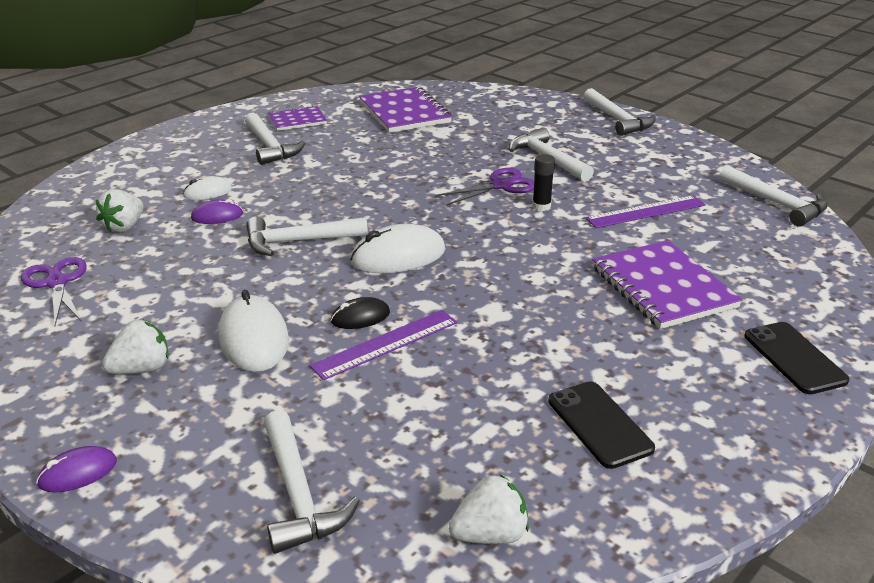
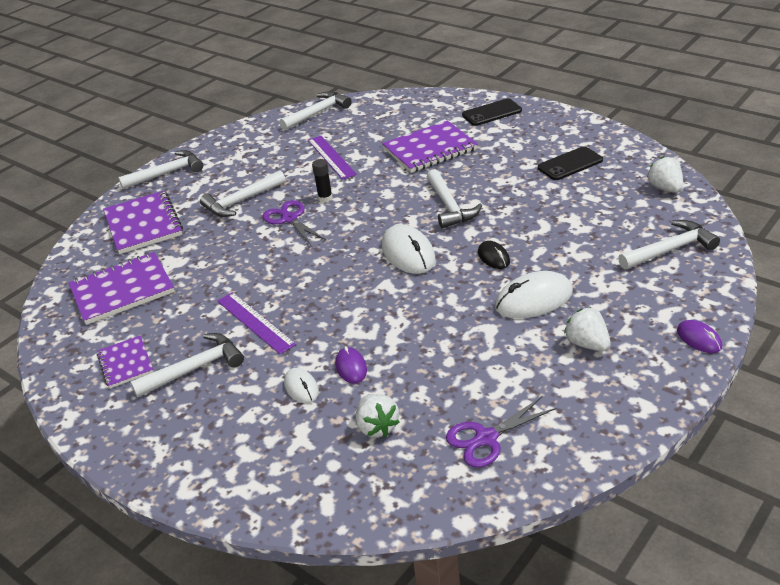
camera: 90 degrees left, 5 degrees up
(124, 227) = (377, 427): white strawberry -> white strawberry turned 45 degrees clockwise
(299, 241) = (392, 307): white hammer -> white hammer (449, 206)
(385, 344) = (521, 242): purple ruler -> purple ruler (255, 322)
(515, 115) = (143, 224): none -> purple notebook

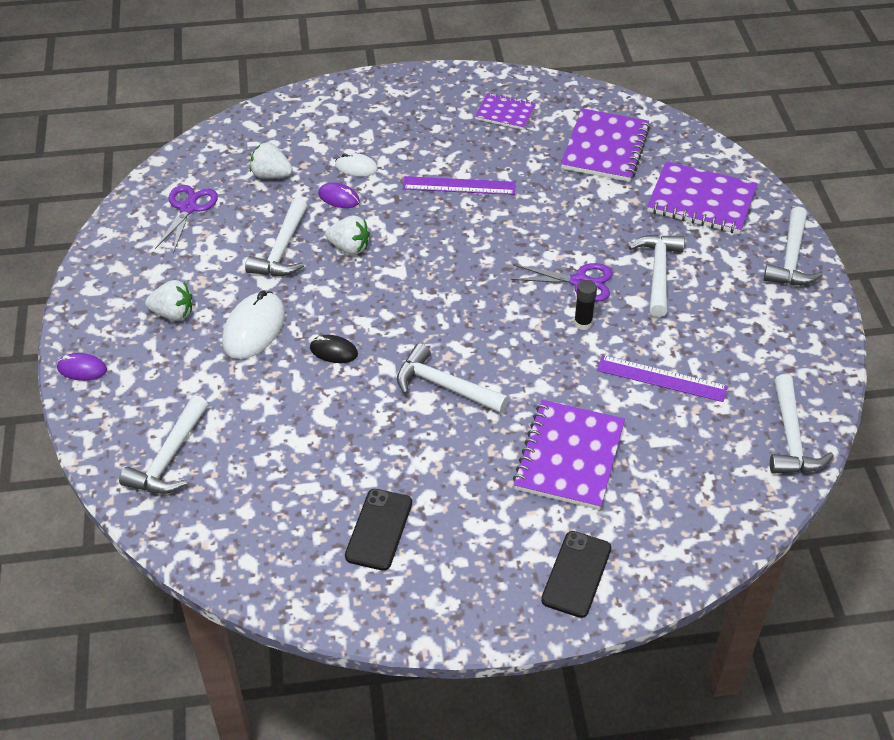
camera: 130 degrees right, 10 degrees up
(195, 368) = (451, 137): white hammer -> white hammer (282, 249)
(408, 253) = (417, 311): white mouse -> none
(665, 188) = (234, 551): white strawberry -> white strawberry (349, 247)

